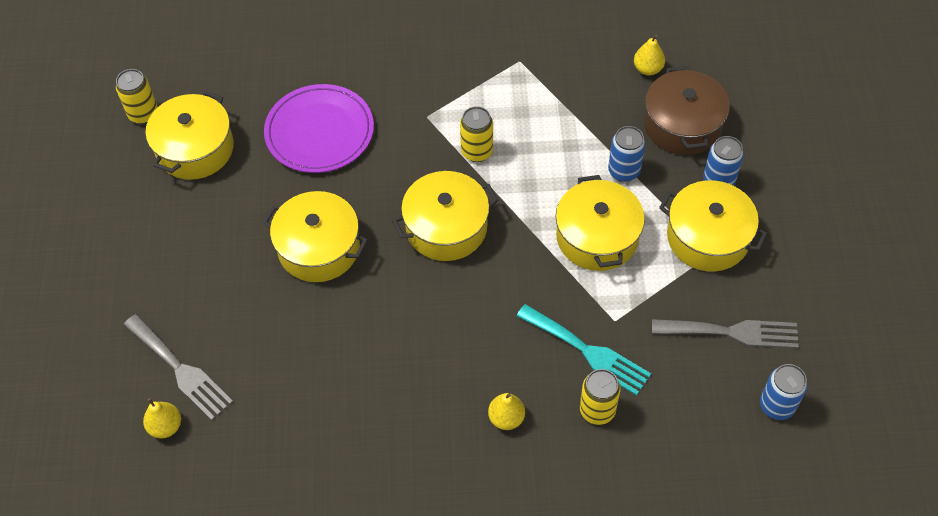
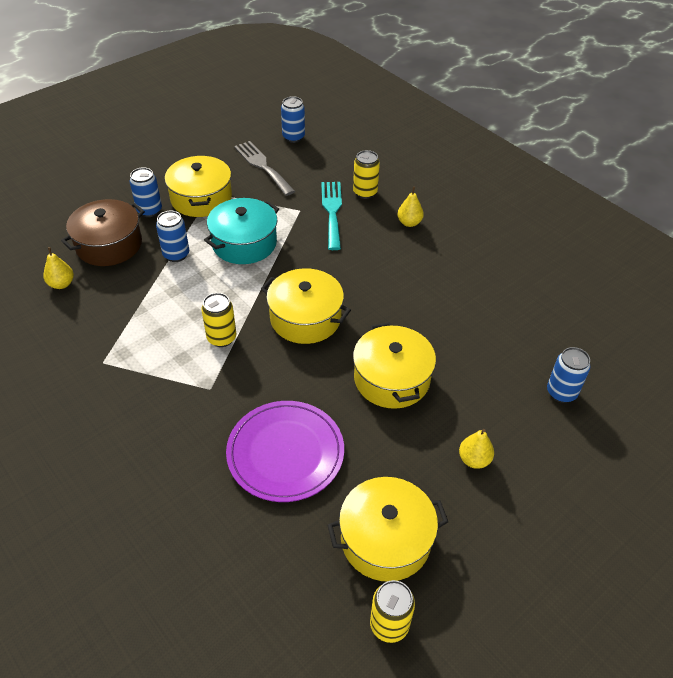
camera: 130 degrees left, 10 degrees down
(166, 426) = (601, 371): yellow pear -> yellow pear (474, 460)
(180, 370) = (561, 392): grey fork -> blue can
(597, 237) = (244, 243): yellow pot -> turquoise pot

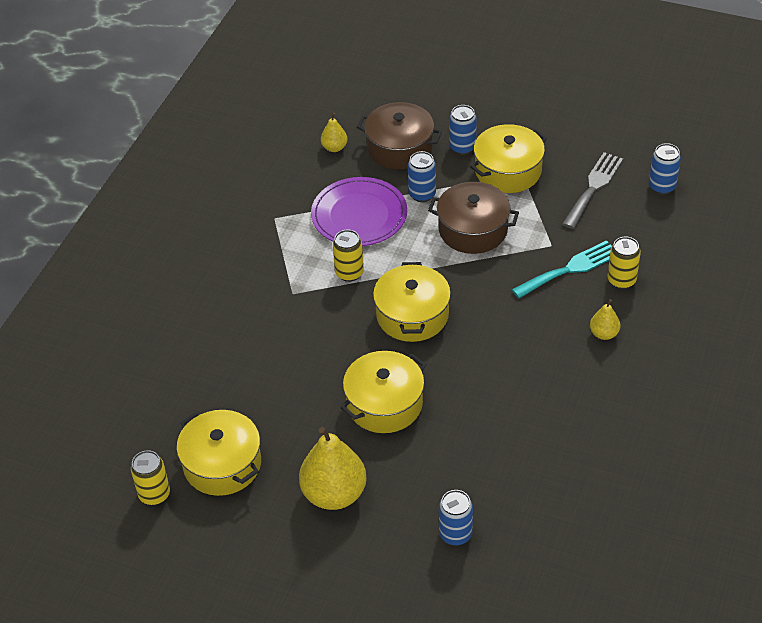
camera: 65 degrees right, 0 degrees up
(244, 243) = (473, 229): turquoise pot -> brown pot
(285, 453) = (262, 369): purple plate -> purple plate (359, 215)
(474, 460) = (334, 494): yellow pear -> yellow pear, size x2.03

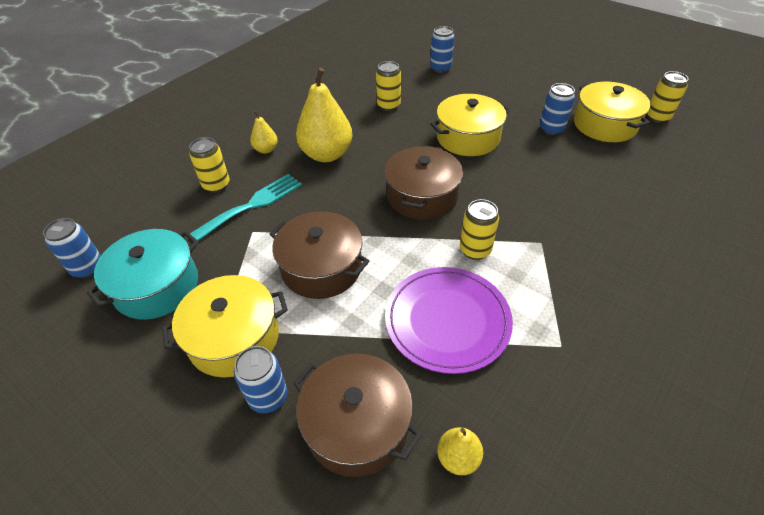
camera: 165 degrees left, 0 degrees up
(334, 494) = (518, 97): yellow pear -> yellow pear (326, 154)
(412, 315) = (422, 196): yellow pot -> brown pot
(422, 194) = (358, 331): blue can -> blue can (551, 129)
(498, 436) = (388, 105): none -> yellow can
(570, 269) = (252, 205): turquoise fork -> turquoise fork turned 150 degrees clockwise
(593, 187) = (157, 286): grey fork -> turquoise pot

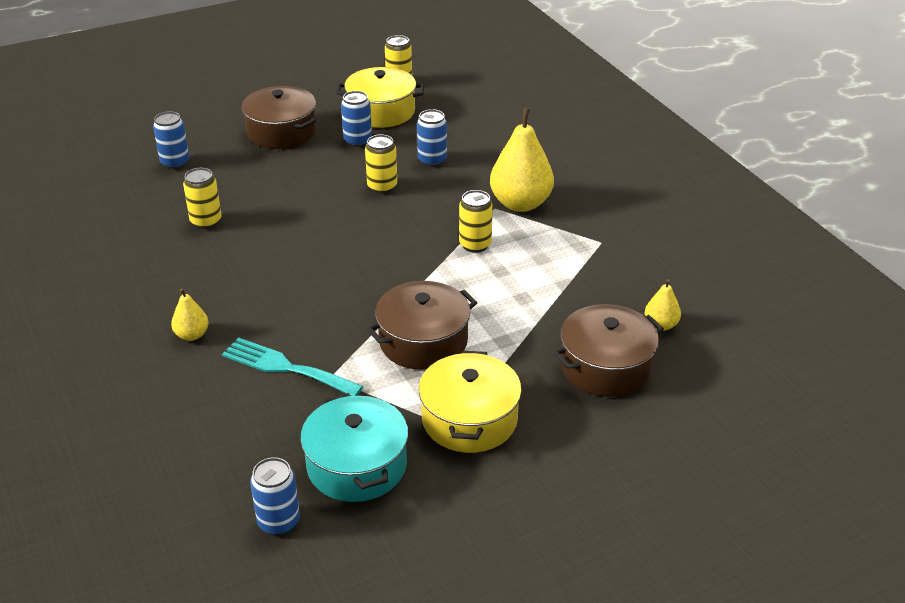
camera: 65 degrees left, 10 degrees down
(216, 185) = (222, 390): yellow can -> yellow can (382, 187)
(252, 205) = (286, 367): turquoise fork -> turquoise fork turned 45 degrees counterclockwise
(268, 397) = (549, 411): blue can -> blue can (432, 160)
(326, 154) = (250, 291): yellow pear -> yellow pear (520, 203)
(422, 196) = (379, 250): brown pot -> brown pot (281, 132)
(447, 321) = (539, 287): purple plate -> none
(468, 138) = (320, 191): yellow pot -> none

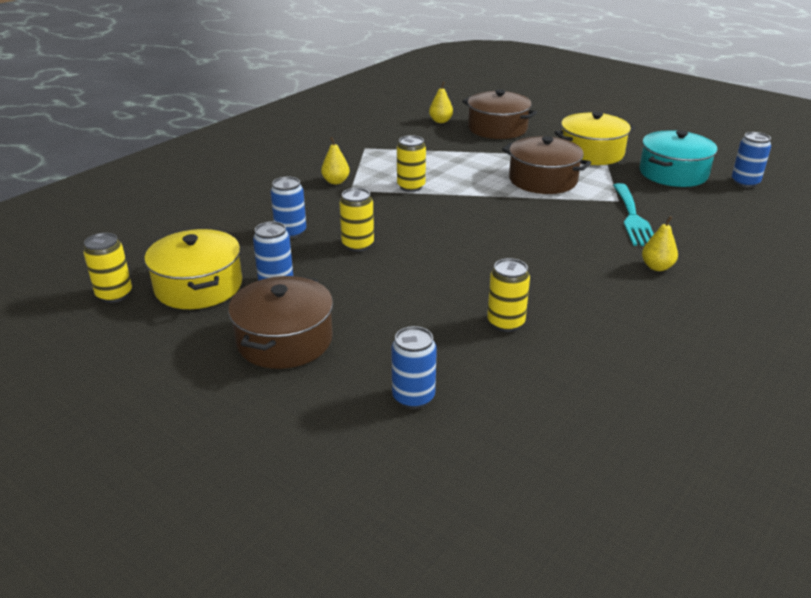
camera: 115 degrees left, 5 degrees down
(520, 203) = (336, 181): yellow pear -> yellow pear, size x0.49

